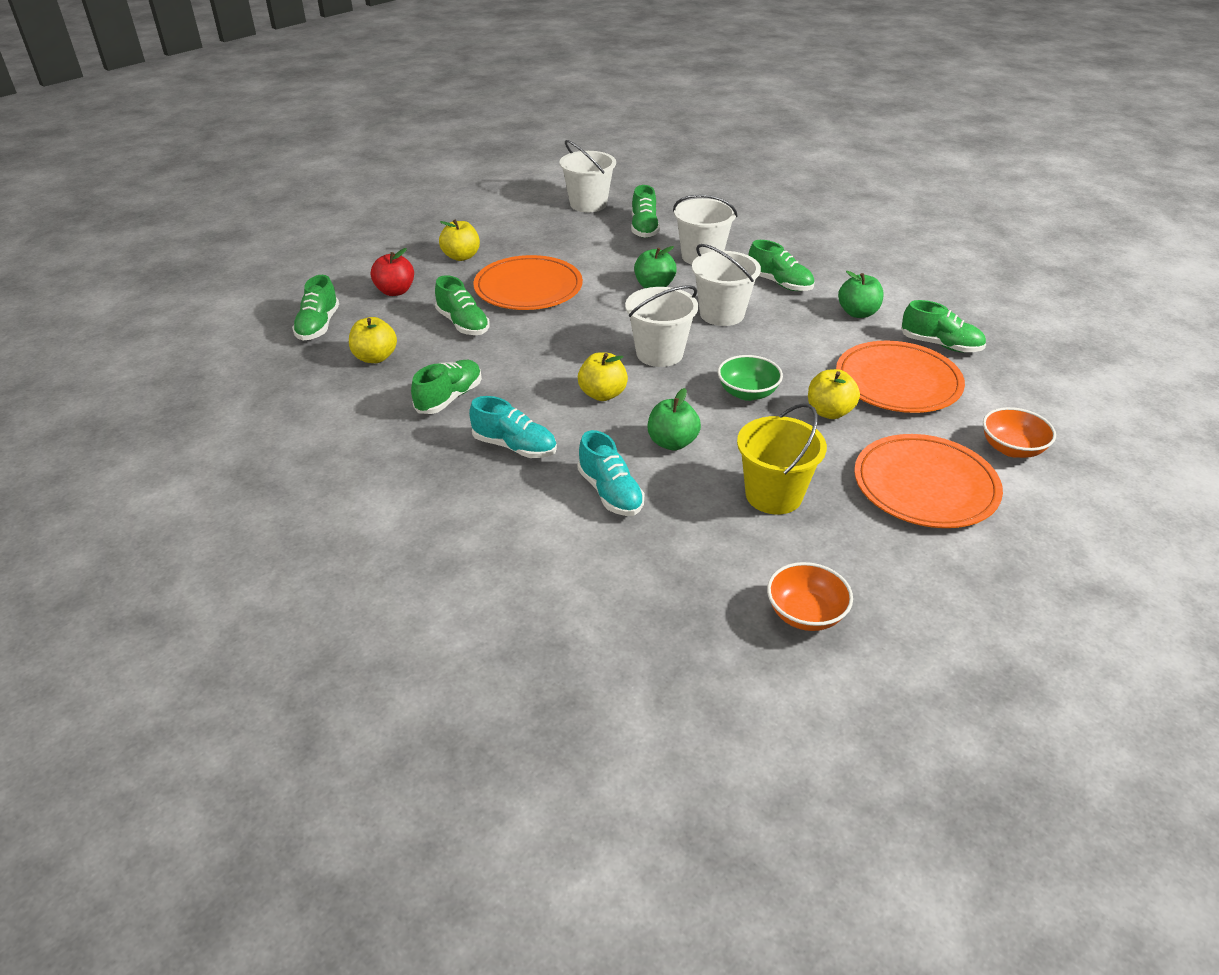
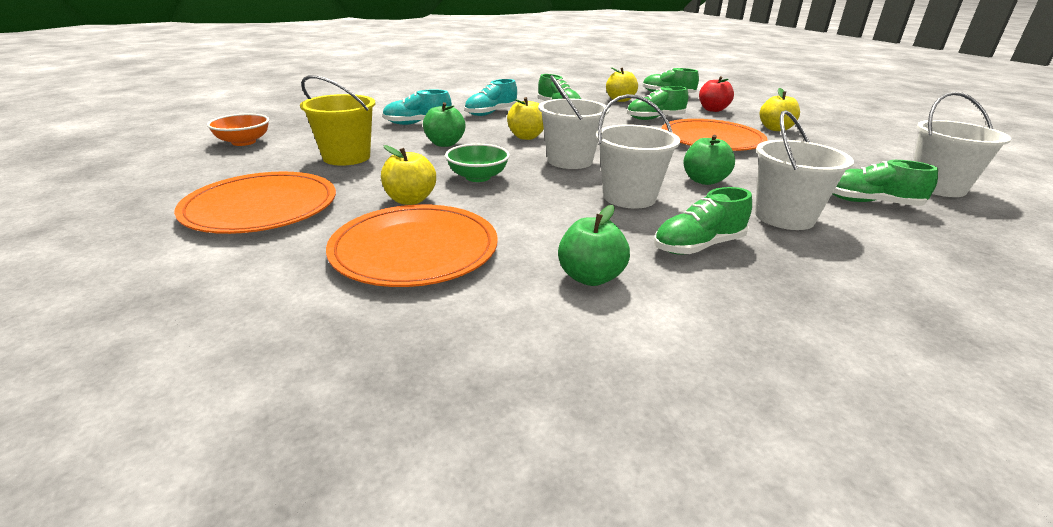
camera: 110 degrees right, 10 degrees down
(940, 345) = (458, 314): green shoe -> none
(1011, 448) = (219, 271): orange bowl -> none

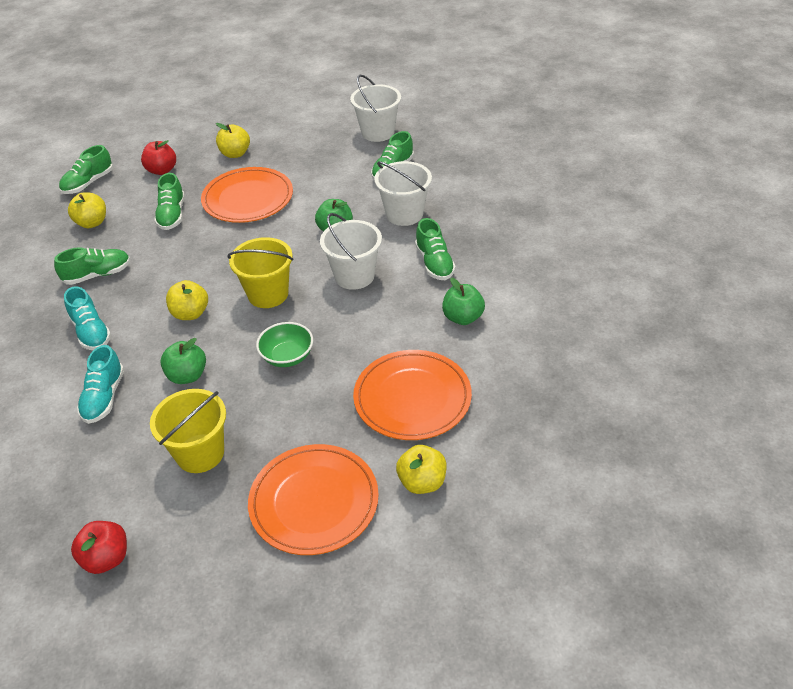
camera: 75 degrees left, 15 degrees up
(243, 142) = (106, 558): orange bowl -> red apple
(410, 200) = (325, 401): yellow apple -> yellow apple (422, 482)
(570, 161) = (268, 294): white bucket -> yellow bucket

